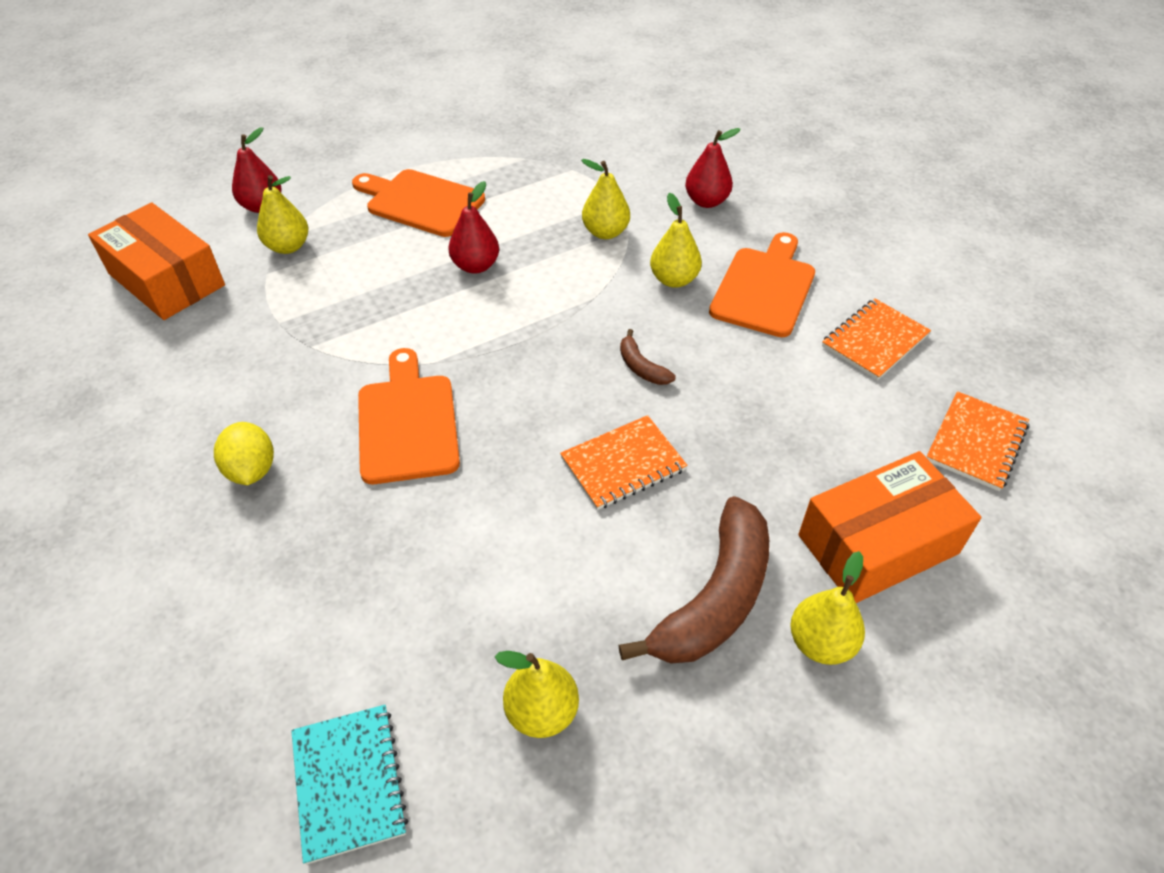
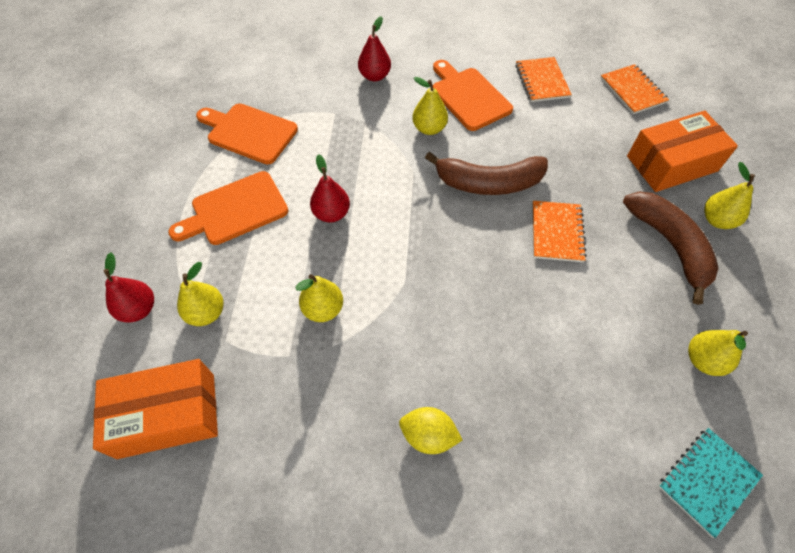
camera: 55 degrees left, 10 degrees up
(349, 783) = (707, 481): turquoise notebook -> turquoise notebook turned 60 degrees counterclockwise
(407, 423) = (449, 322): orange cutting board -> orange cutting board (249, 132)
(605, 232) = (359, 134): yellow pear -> yellow pear (323, 309)
(641, 367) = (488, 183): brown banana -> brown banana, size x2.21
(877, 544) = (671, 163): orange box -> orange box turned 60 degrees clockwise

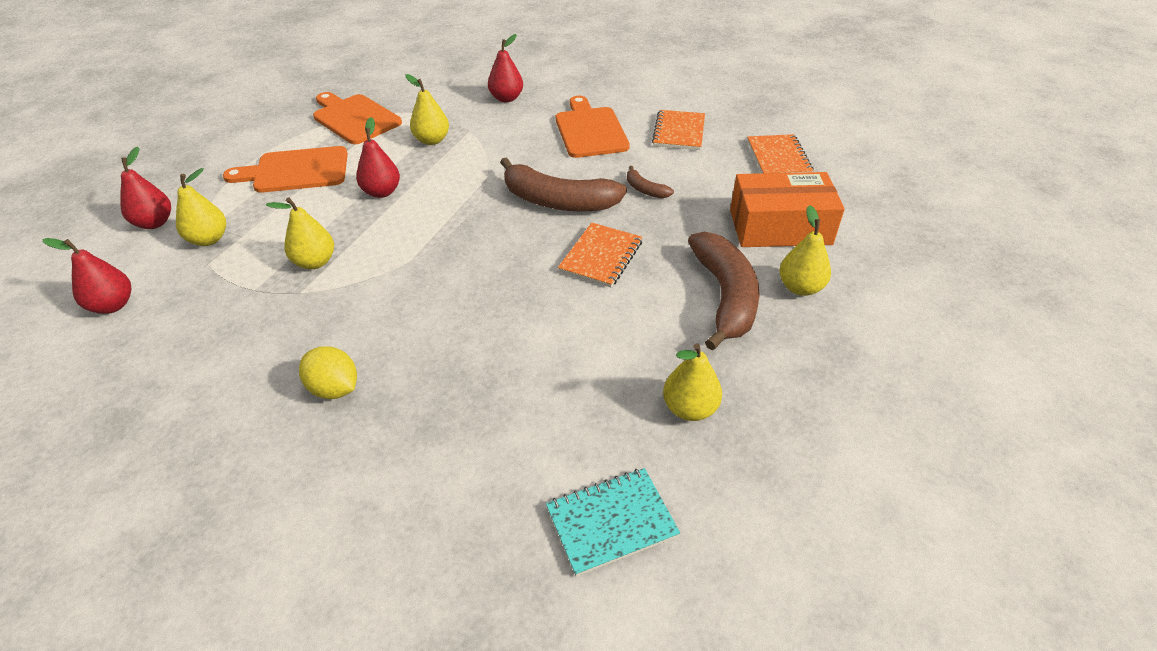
camera: 20 degrees right, 15 degrees down
(167, 415) = (113, 305): orange box -> red pear
(429, 128) = (529, 147): yellow pear -> yellow pear (432, 140)
(550, 152) = (645, 190): none -> brown banana

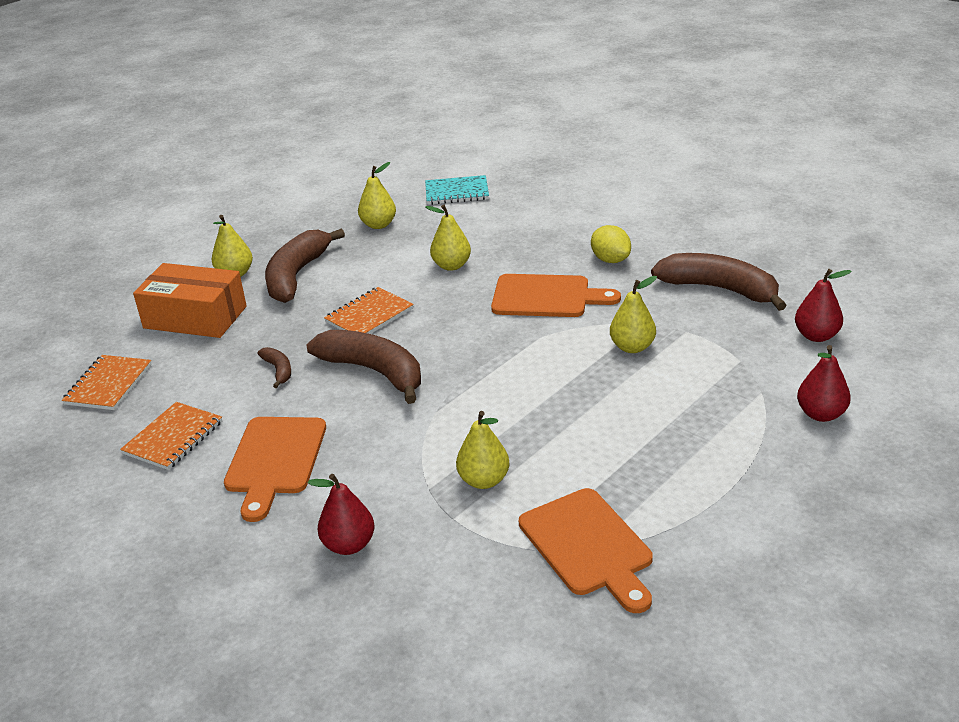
camera: 160 degrees left, 10 degrees down
(198, 358) = (719, 289): none -> brown banana
(209, 239) = (748, 385): yellow pear -> yellow pear (451, 266)
(296, 171) = (666, 460): orange cutting board -> orange cutting board (546, 297)
(382, 192) = (560, 412): red pear -> none

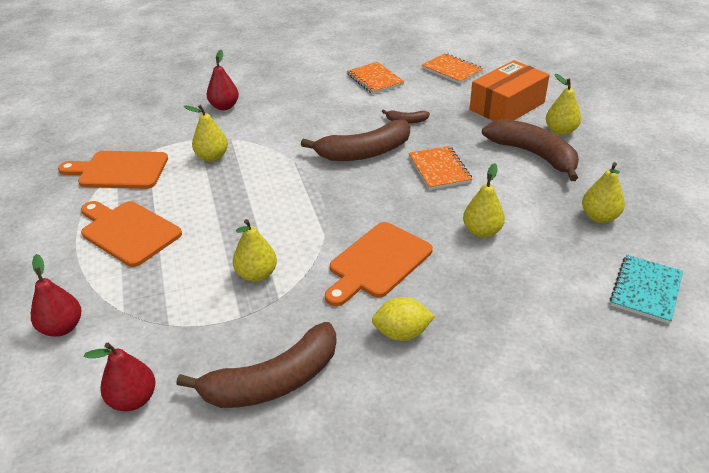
camera: 120 degrees right, 5 degrees up
(275, 460) = (317, 102): orange cutting board -> orange cutting board (128, 231)

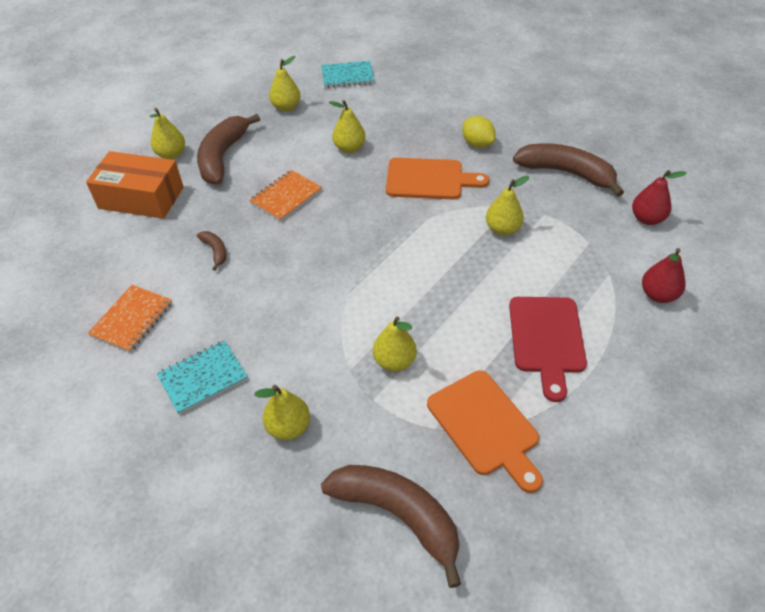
camera: 125 degrees left, 10 degrees up
(128, 231) = (546, 339): orange cutting board -> red cutting board
(224, 106) = (288, 427): red pear -> yellow pear
(297, 91) = (203, 378): none -> turquoise notebook
(364, 152) = (295, 253): brown banana -> brown banana (398, 515)
(452, 70) = (73, 265): orange notebook -> none

